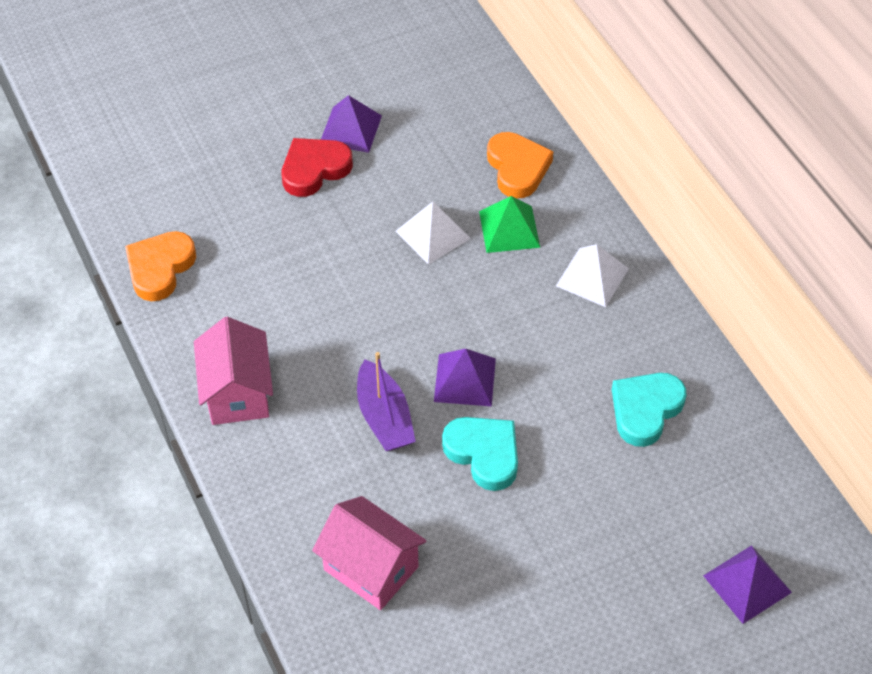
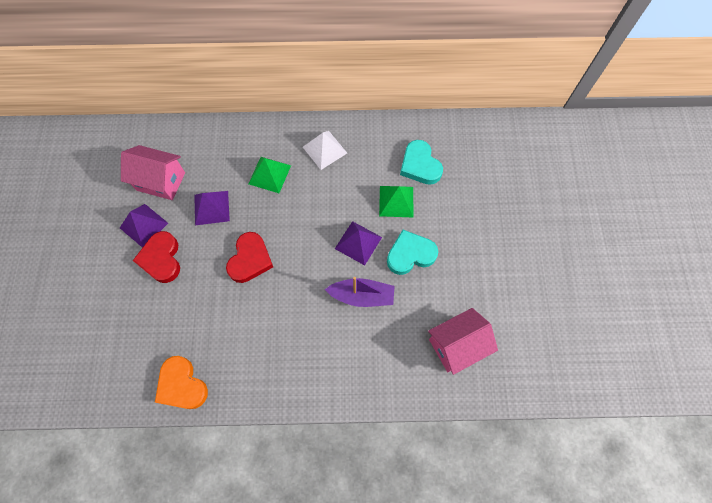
camera: 65 degrees left, 15 degrees up
(238, 393) = (304, 373): pink house -> pink house (161, 181)
(366, 264) = (250, 259): none -> red heart
(433, 234) = (250, 215): white pyramid -> none
(517, 168) = (230, 151): orange heart -> none
(562, 402) = (396, 201): none -> green pyramid
(747, 583) = (537, 170): purple pyramid -> purple pyramid (211, 207)

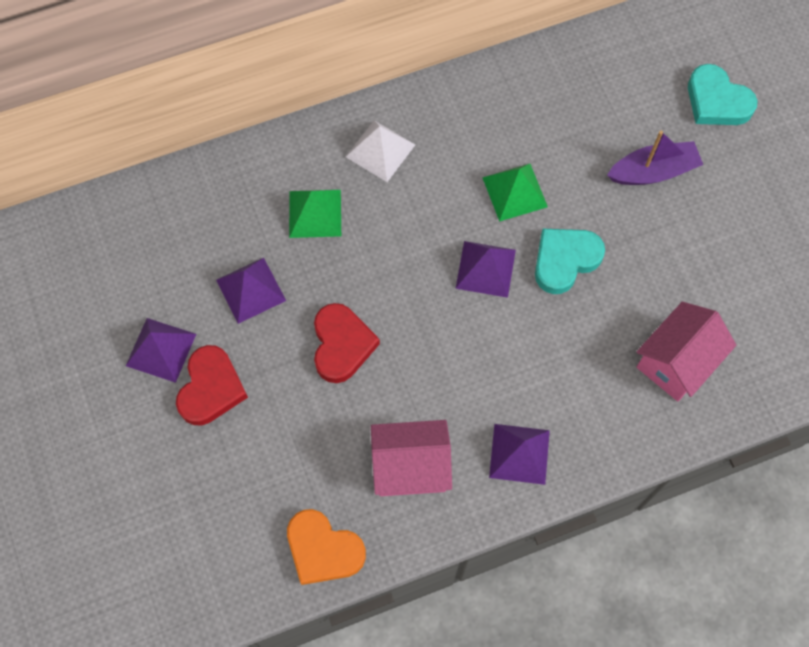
camera: 20 degrees left, 0 degrees up
(161, 181) = (156, 277): pink house -> pink house (410, 467)
(161, 259) = (211, 388): red heart -> red heart turned 135 degrees counterclockwise
(330, 369) = (519, 453): none -> purple pyramid
(362, 296) = (521, 340): purple boat -> purple boat (653, 171)
(420, 165) = (527, 129): turquoise heart -> turquoise heart (717, 101)

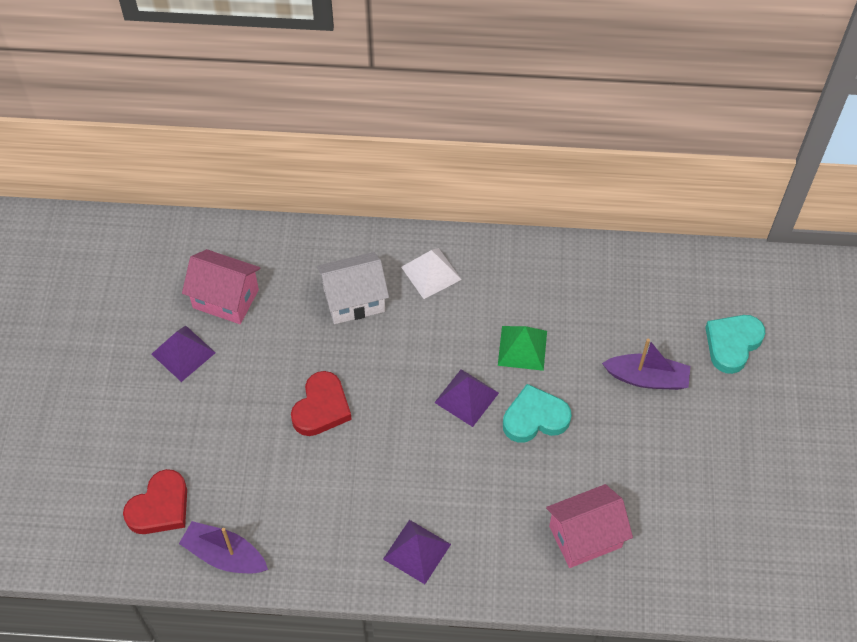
camera: 25 degrees right, 10 degrees down
(211, 388) = (205, 397): red heart -> red heart (160, 507)
(250, 290) = (274, 337): purple pyramid -> none
(315, 213) = (354, 300): green pyramid -> white house
(323, 549) = (225, 555): orange heart -> purple boat
(410, 467) = (325, 523): pink house -> pink house (226, 298)
(717, 101) = (732, 344): turquoise heart -> turquoise heart turned 60 degrees clockwise

